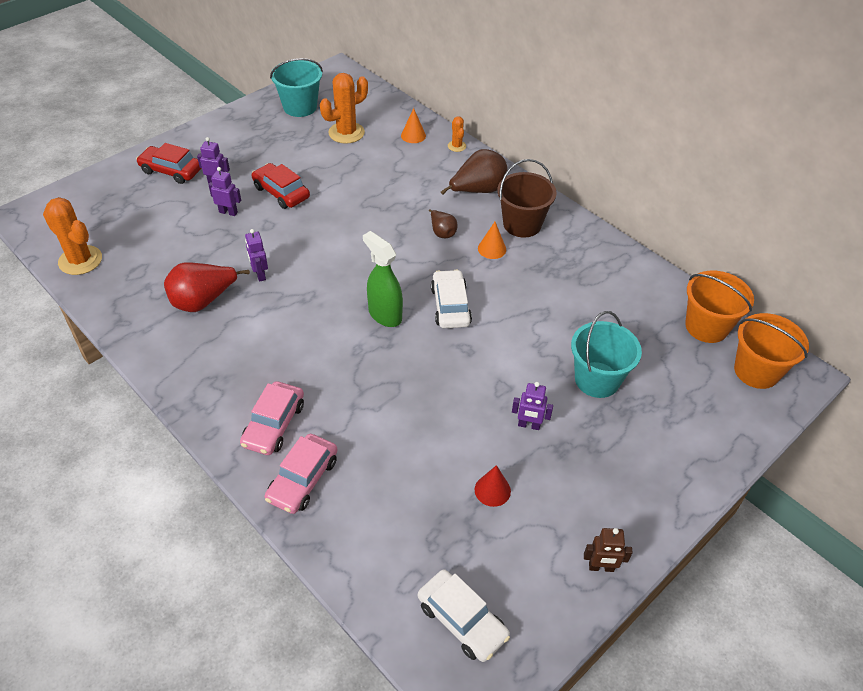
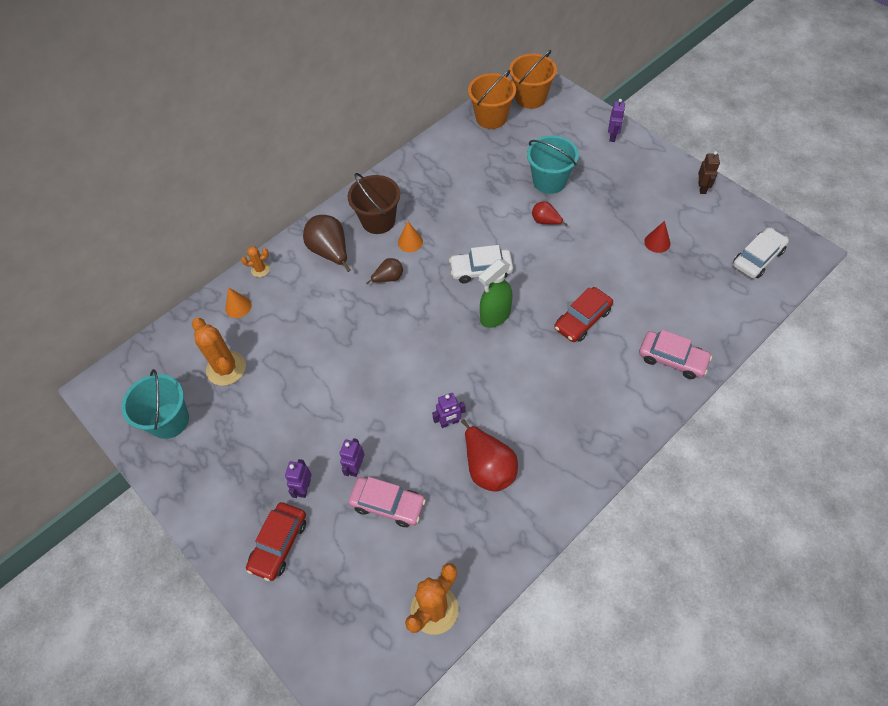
camera: 85 degrees left, 10 degrees up
(274, 424) = (624, 386): pink car -> pink car (388, 504)
(281, 192) = (325, 420): red car -> red car (582, 319)
(526, 370) = (545, 221): none -> red pear
(529, 425) = (597, 221): purple robot -> purple robot (613, 136)

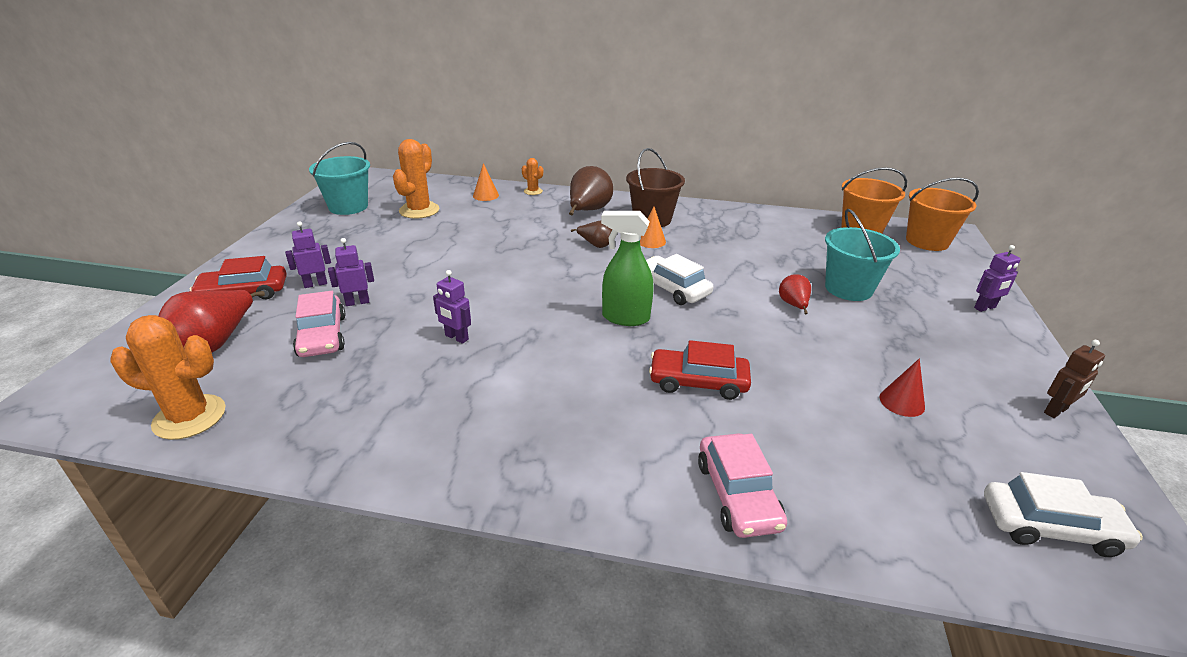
camera: 50 degrees right, 25 degrees down
(488, 467) = (415, 386): red pear -> red pear (216, 343)

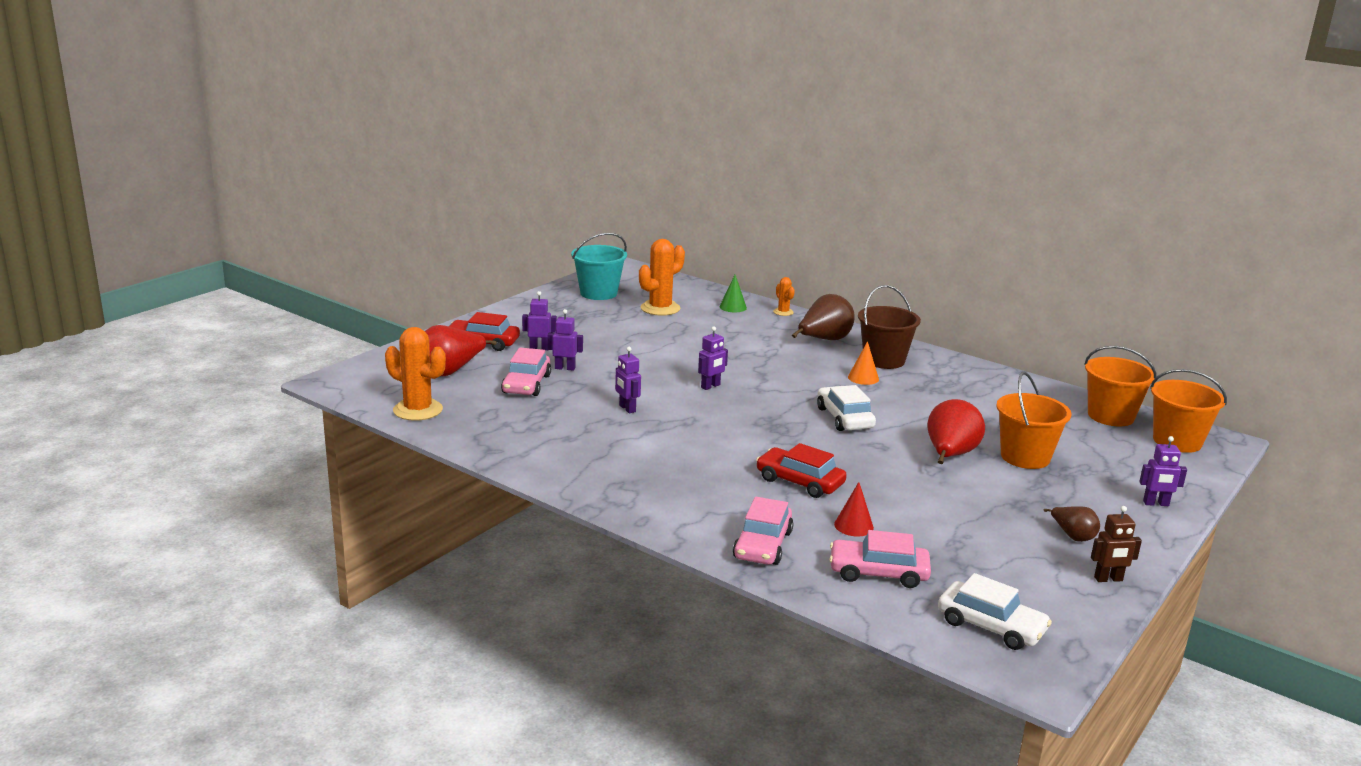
camera: 25 degrees right, 10 degrees down
(486, 195) = (733, 307): orange cone -> green cone
(524, 285) = (710, 386): none -> purple robot
(596, 245) = (804, 370): brown pear -> brown pear (1073, 536)
(625, 318) = (779, 428): green spray bottle -> none
(793, 305) = (950, 456): red pear -> red pear, size x1.79
(848, 289) = (1025, 457): turquoise bucket -> orange bucket
(880, 489) = (878, 572): none -> pink car
(902, 402) = (966, 537): red cone -> red cone (853, 526)

